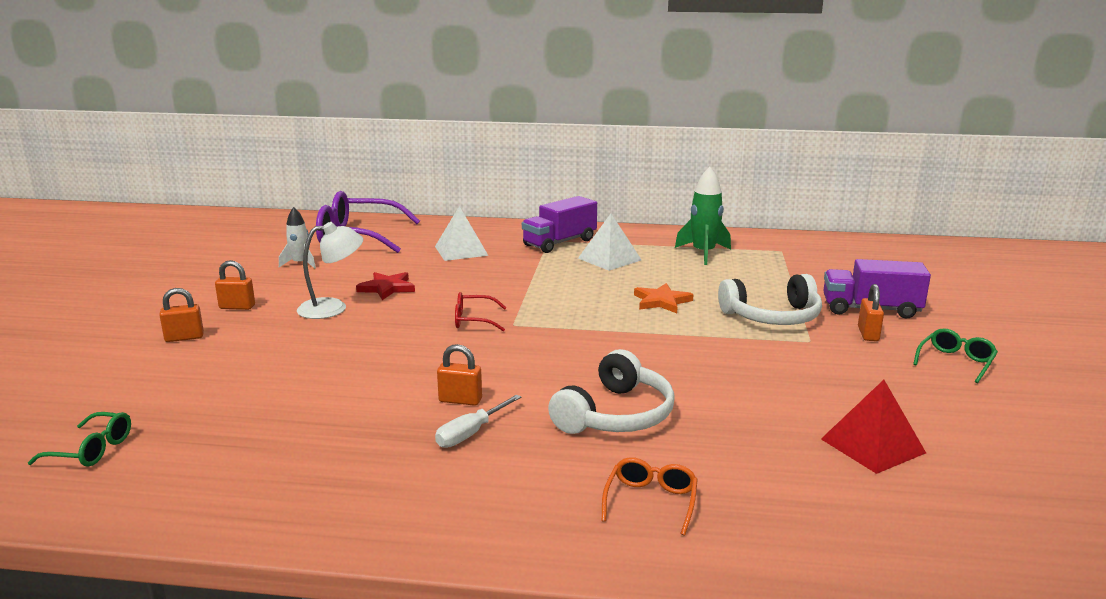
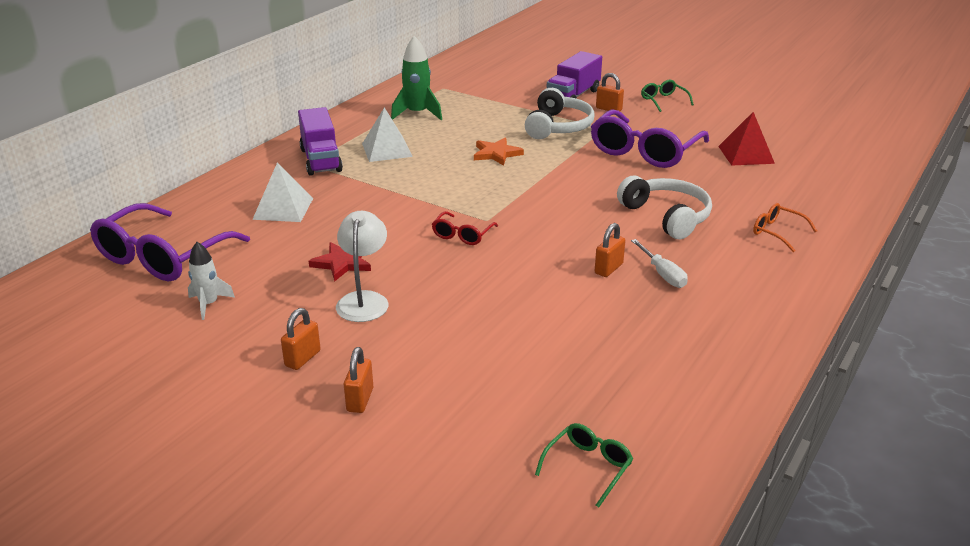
camera: 65 degrees left, 10 degrees up
(778, 374) = (644, 151): none -> purple glasses

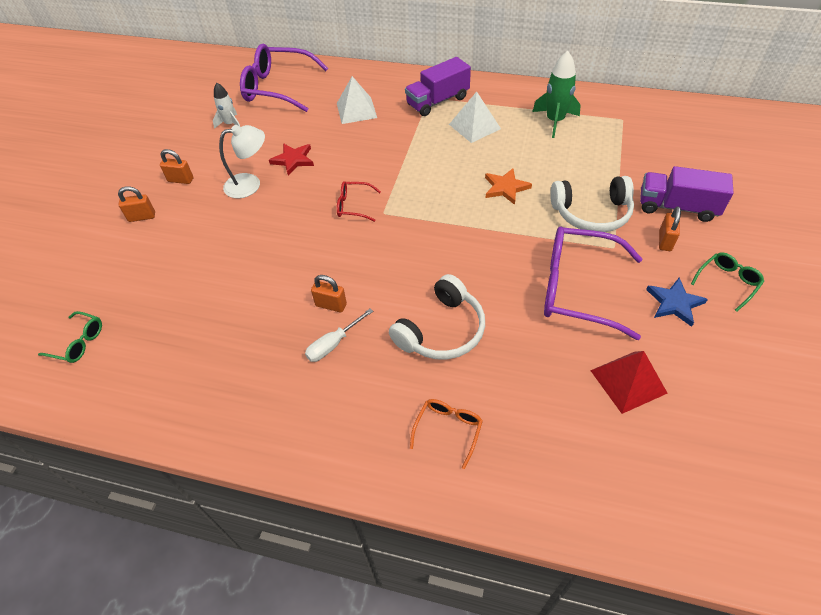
camera: 75 degrees right, 20 degrees up
(676, 122) = (674, 303): none -> blue star

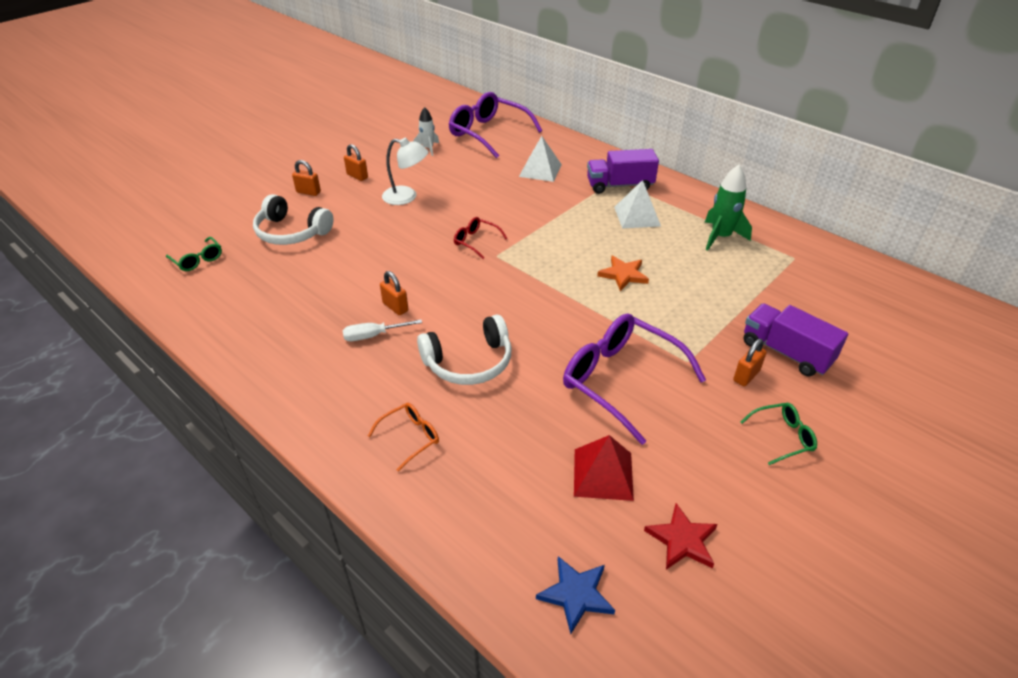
camera: 25 degrees right, 10 degrees down
(293, 160) = (455, 191): red star -> red star (682, 540)
(591, 213) = (690, 325): white headphones -> white headphones (291, 232)
(674, 303) = (708, 431): blue star -> blue star (576, 594)

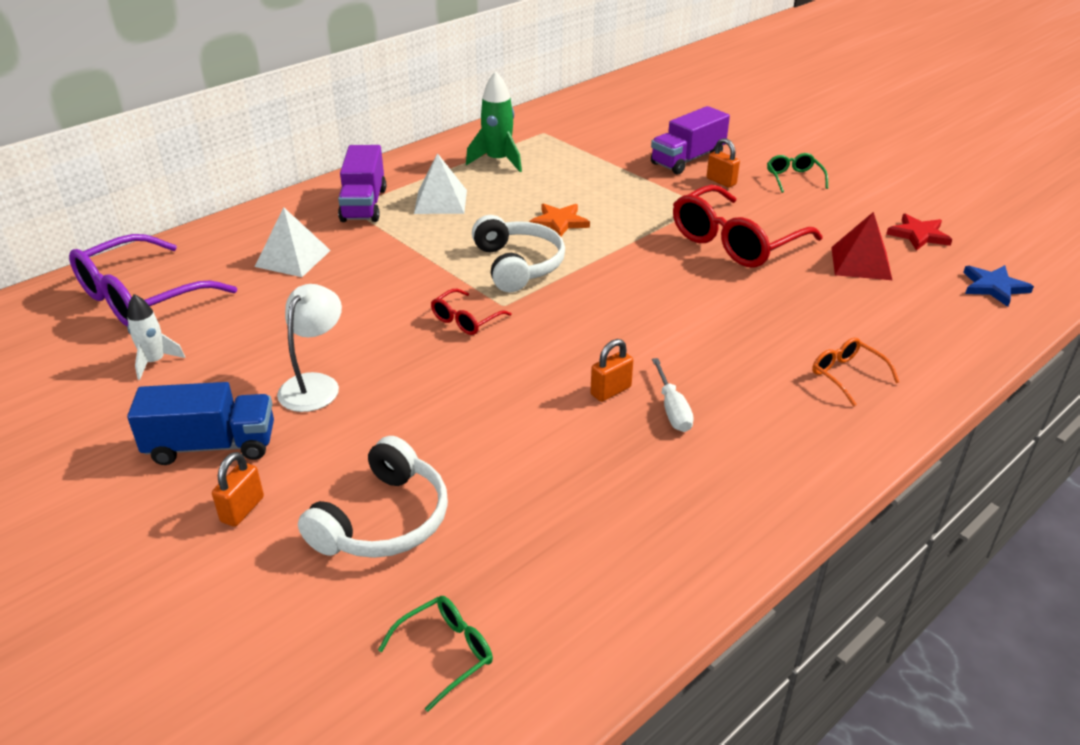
camera: 85 degrees left, 5 degrees down
(357, 176) = (212, 446): orange padlock -> blue truck
(469, 362) = (718, 332): white headphones -> white headphones (518, 265)
(620, 380) = (735, 242): purple glasses -> red glasses

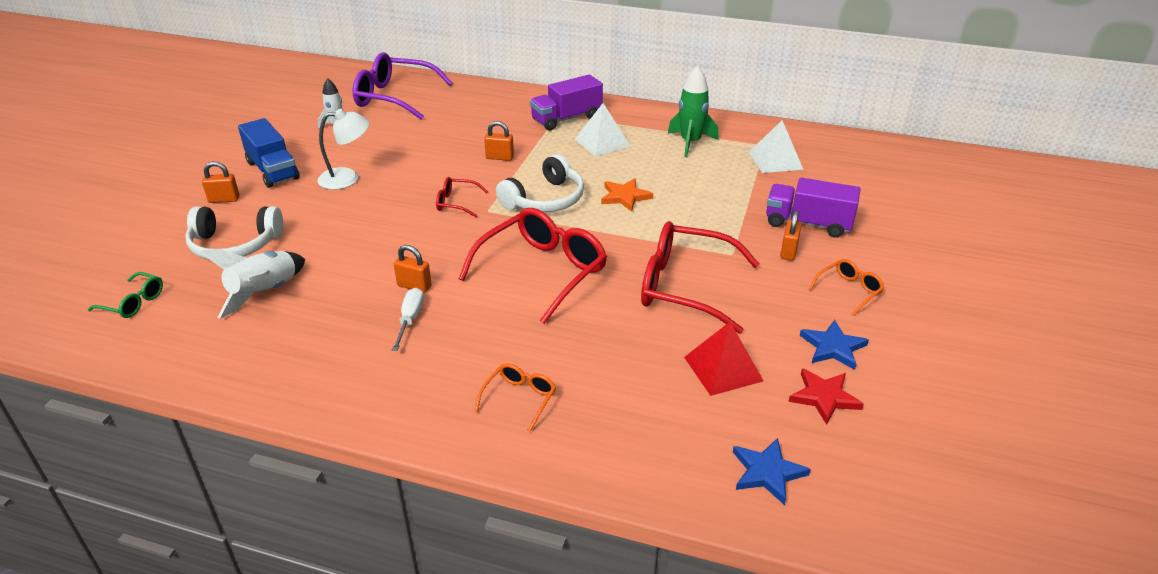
camera: 60 degrees right, 0 degrees up
(293, 258) = (476, 121): white pyramid -> white pyramid (775, 160)
(397, 267) = (499, 157): none -> orange padlock
(529, 512) = (265, 293): none -> white rocket
(650, 305) = (543, 271): none -> red glasses
(672, 409) = (410, 319): white screwdriver -> white screwdriver turned 135 degrees clockwise
(793, 178) = (849, 290): green glasses -> orange glasses
(861, 210) = (833, 347): none -> blue star

